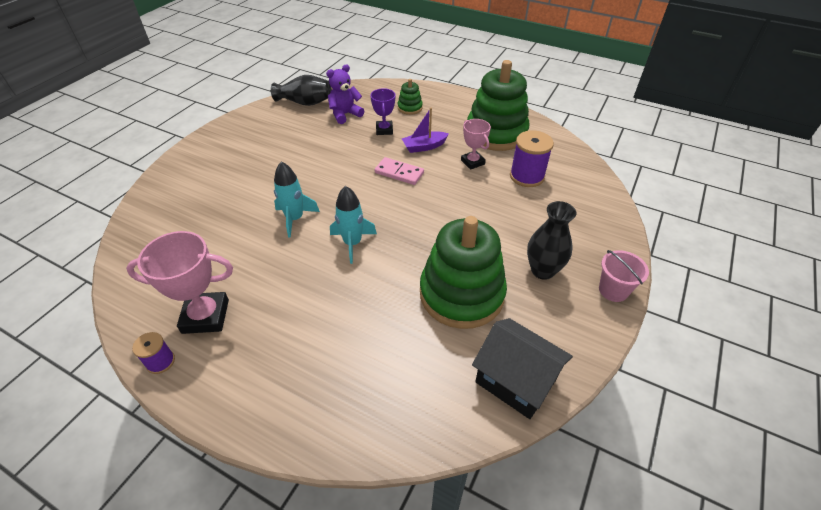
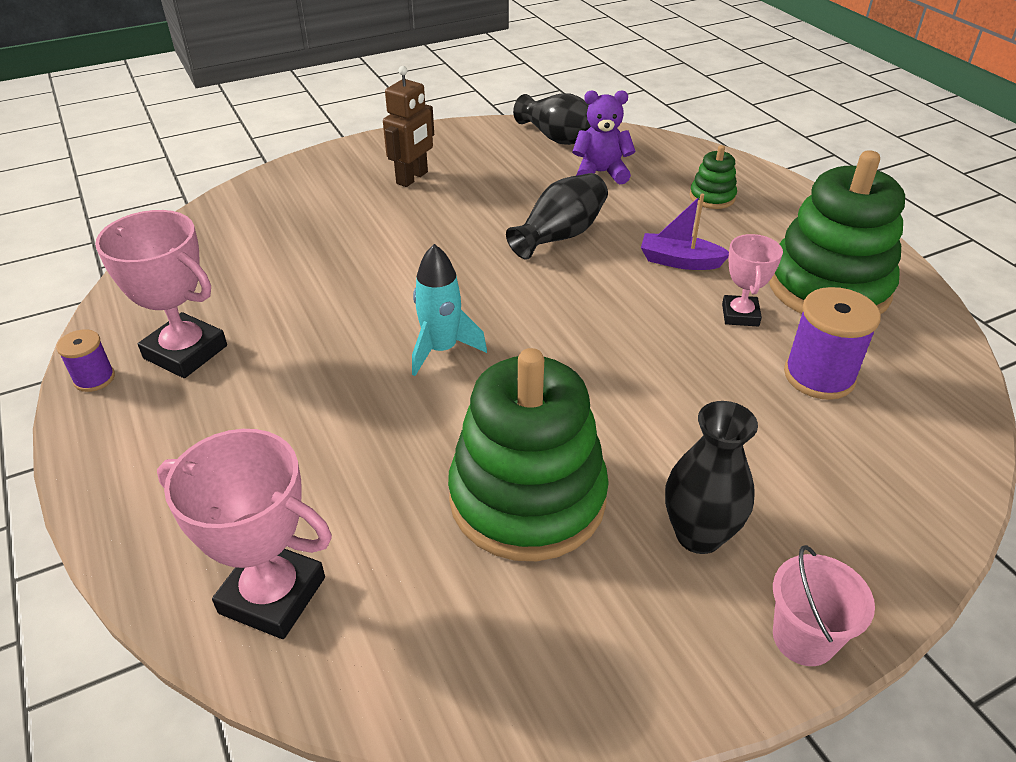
camera: 35 degrees right, 5 degrees down
(243, 155) = (412, 178): none -> brown robot
(295, 219) = (398, 284): turquoise rocket -> none
(355, 156) = (560, 235): none -> black vase
(384, 130) = (639, 215): purple trophy -> none
(390, 410) = (272, 595): none -> pink trophy
(399, 173) = (602, 283): pink domino -> none
(515, 380) = (484, 671): black house -> none

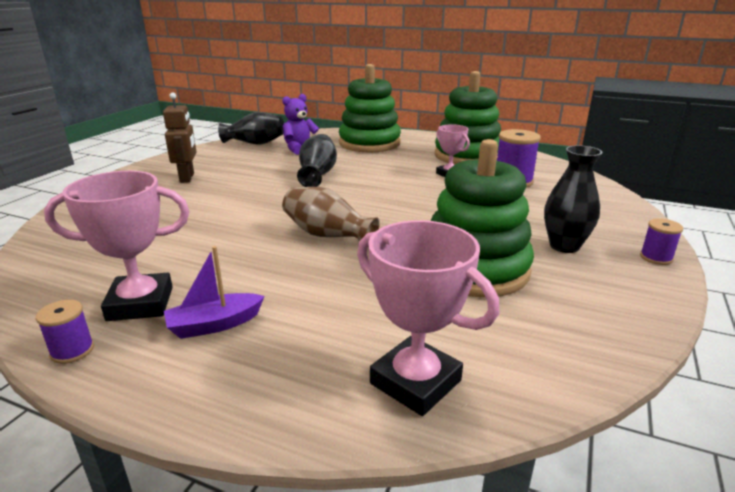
camera: 40 degrees left, 15 degrees down
(272, 595) = (415, 382): pink trophy -> pink trophy turned 60 degrees clockwise
(441, 350) = (327, 235): turquoise rocket -> brown vase
(679, 261) = (392, 166): purple boat -> purple boat (214, 324)
(712, 197) = (369, 143): green stacking toy -> green stacking toy, size x2.29
(803, 638) = (656, 257): pink bucket -> purple spool

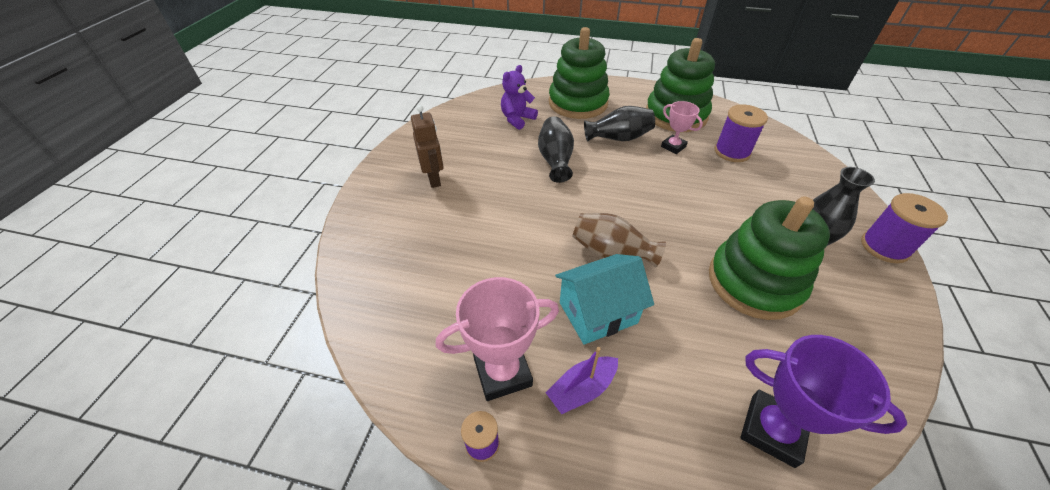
camera: 10 degrees left, 20 degrees up
(255, 143) = (468, 113): black vase -> black vase (618, 138)
(278, 273) = (598, 313): none -> turquoise house
(415, 382) = (772, 430): pink trophy -> purple trophy
(656, 257) = (884, 247): purple spool -> purple spool, size x1.78

